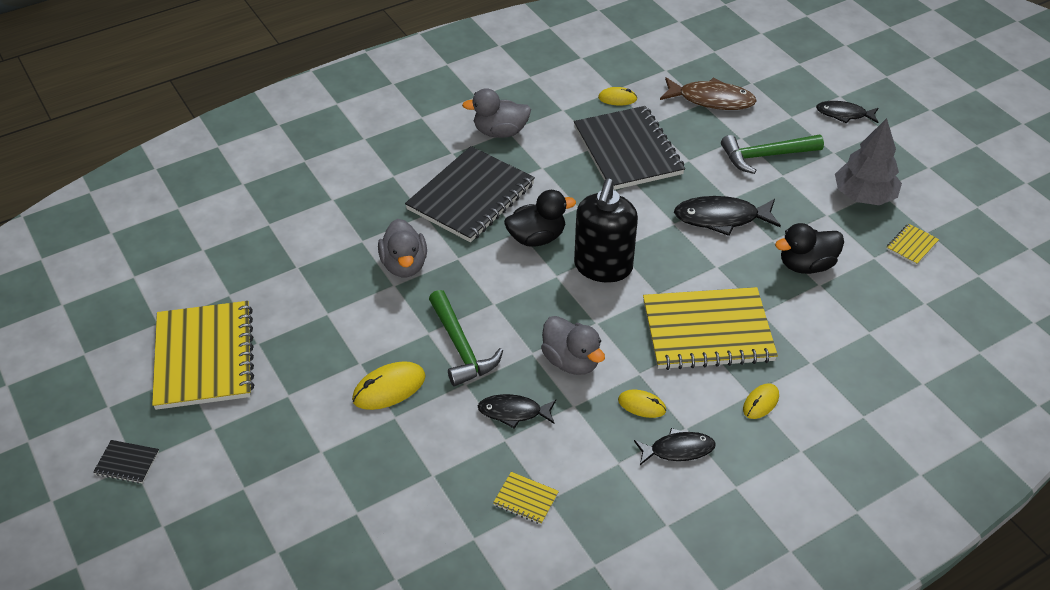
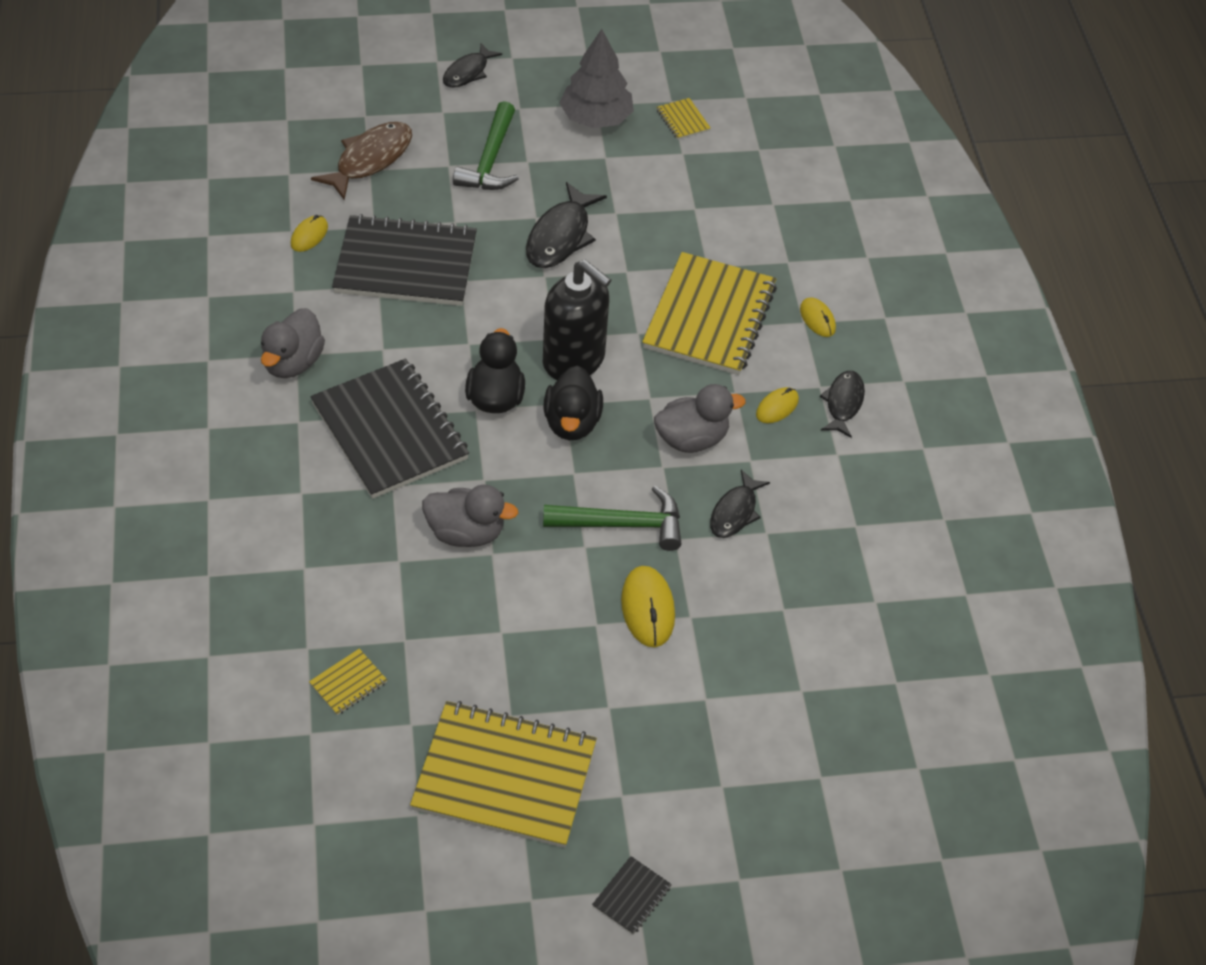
camera: 70 degrees left, 5 degrees up
(525, 499) = (848, 543): yellow notebook -> yellow notebook (348, 683)
(806, 265) = (664, 205): black duck -> black duck (572, 423)

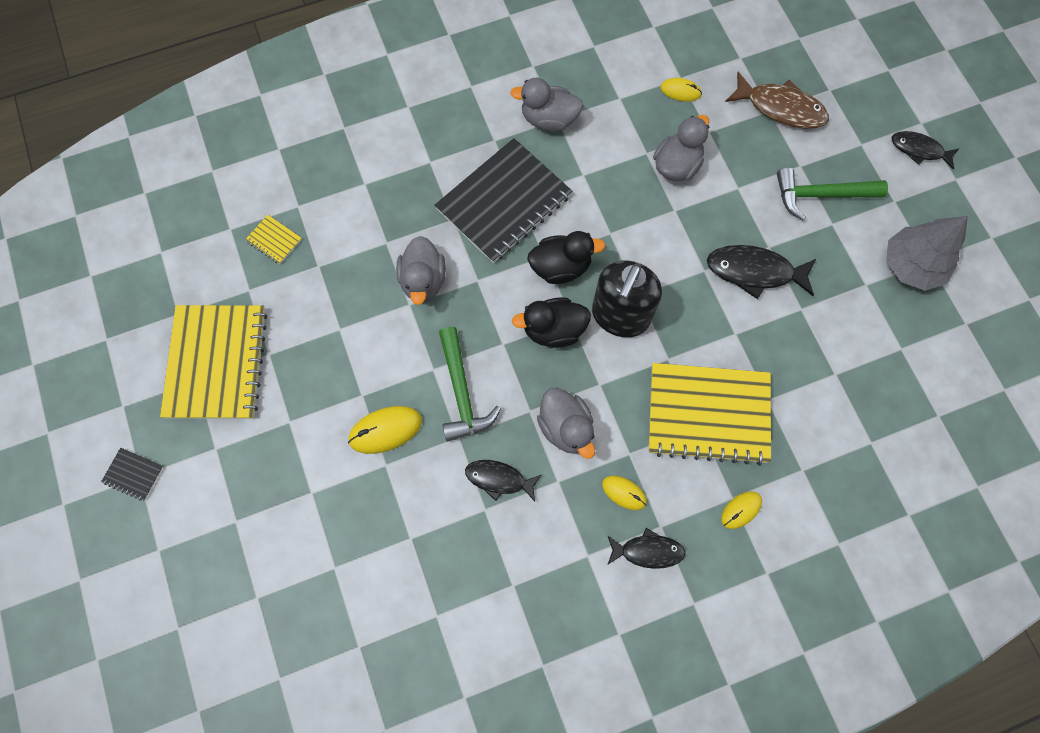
camera: 80 degrees right, 20 degrees up
(405, 264) = (677, 165): black notebook -> grey duck
(683, 120) = (945, 339): yellow notebook -> none

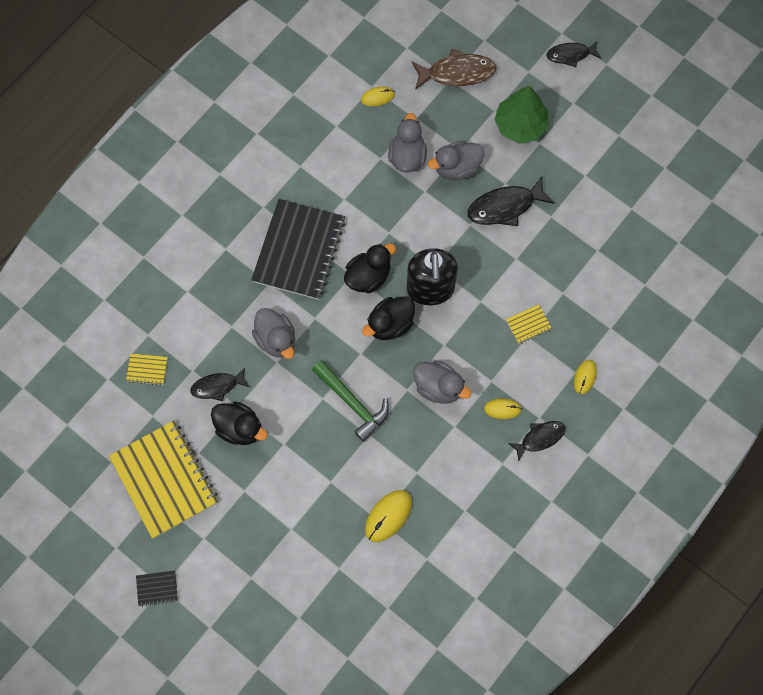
camera: 30 degrees left, 0 degrees up
(327, 352) = (240, 428): none -> black duck
(385, 430) = (315, 458): yellow mouse -> yellow mouse (388, 516)
(499, 479) = (414, 447): black fish -> black fish (217, 386)
(549, 119) = (294, 170): grey duck -> grey duck (456, 168)
(708, 414) = (528, 325): yellow notebook -> yellow notebook, size x0.40
(821, 195) = (520, 125): green hammer -> green tree
(911, 265) = (608, 145): grey tree -> none

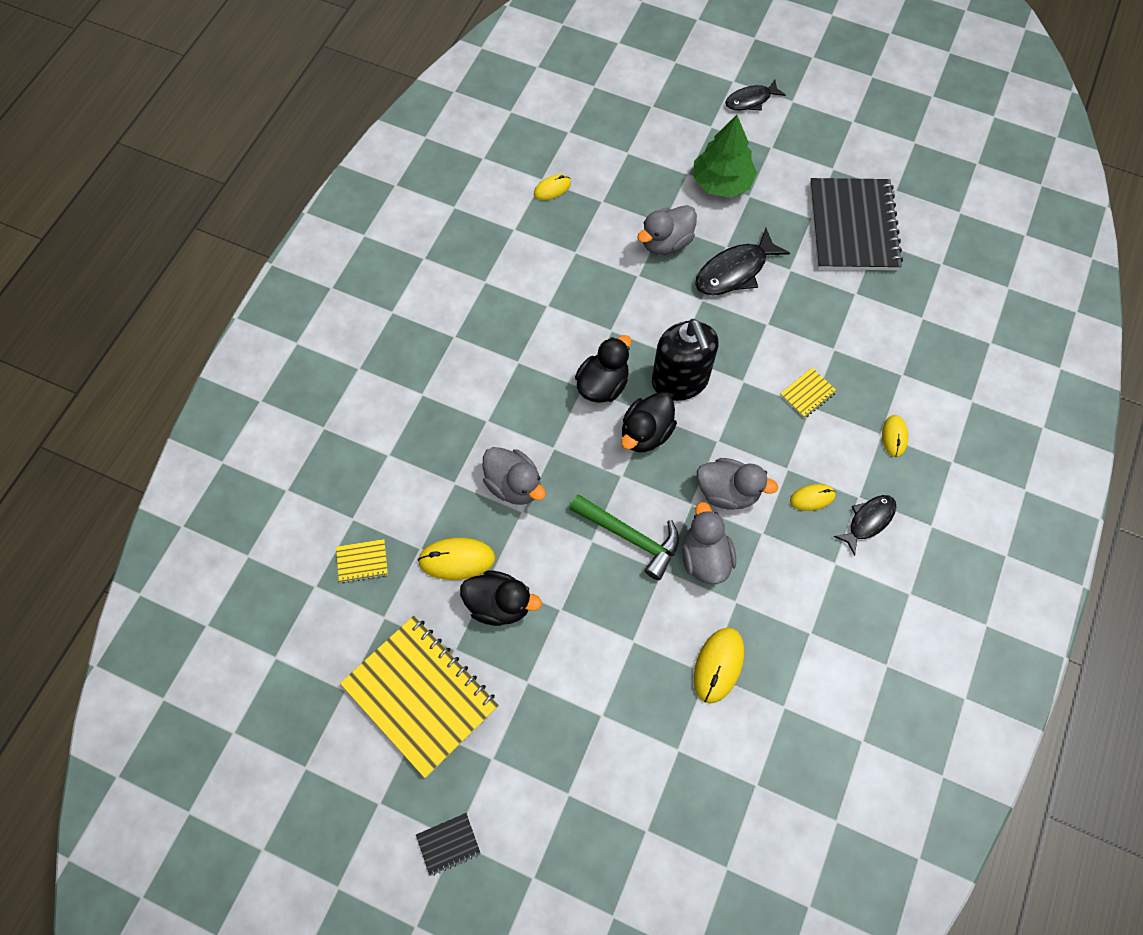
camera: 15 degrees left, 5 degrees down
(217, 386) = (457, 559): black fish -> yellow mouse
(299, 250) = (511, 375): black notebook -> black notebook (853, 227)
(407, 156) = (606, 243): grey duck -> grey duck (705, 557)
(457, 73) = (633, 145): brown fish -> none

